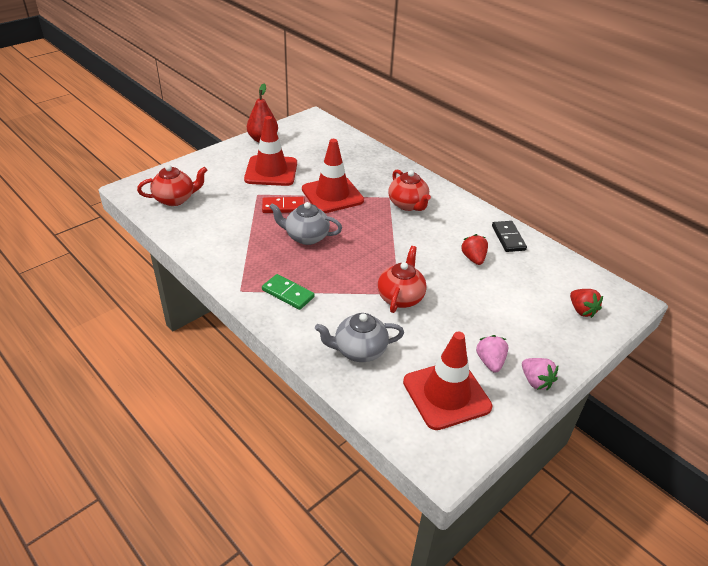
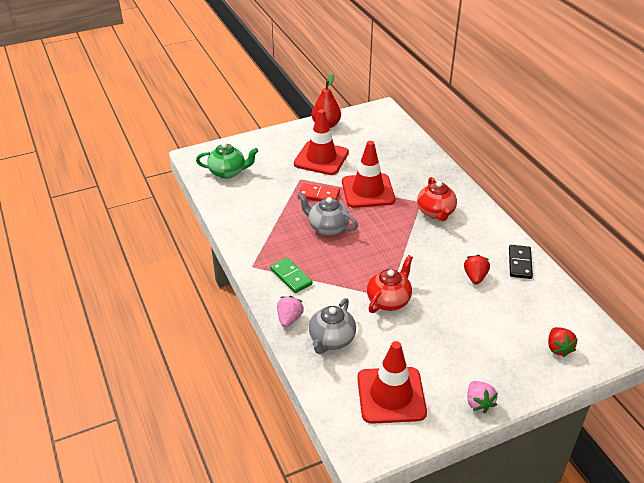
camera: 20 degrees right, 0 degrees up
(175, 199) = (228, 172): red teapot -> green teapot
(359, 350) = (331, 340): grey teapot -> grey teapot turned 75 degrees counterclockwise
(490, 362) = (444, 376): pink strawberry -> pink strawberry (289, 319)

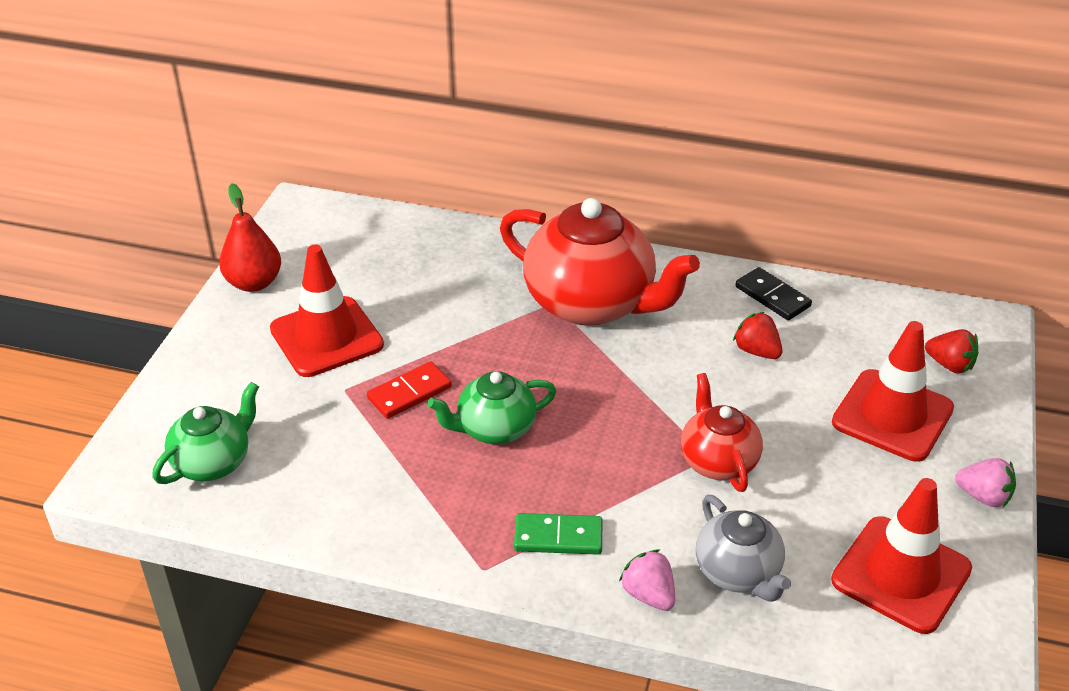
camera: 50 degrees left, 0 degrees up
(327, 227) = (494, 429): grey teapot -> green teapot
(368, 191) = (465, 337): red traffic cone -> red traffic cone (892, 415)
(435, 212) = (592, 303): red teapot -> red teapot, size x1.84

